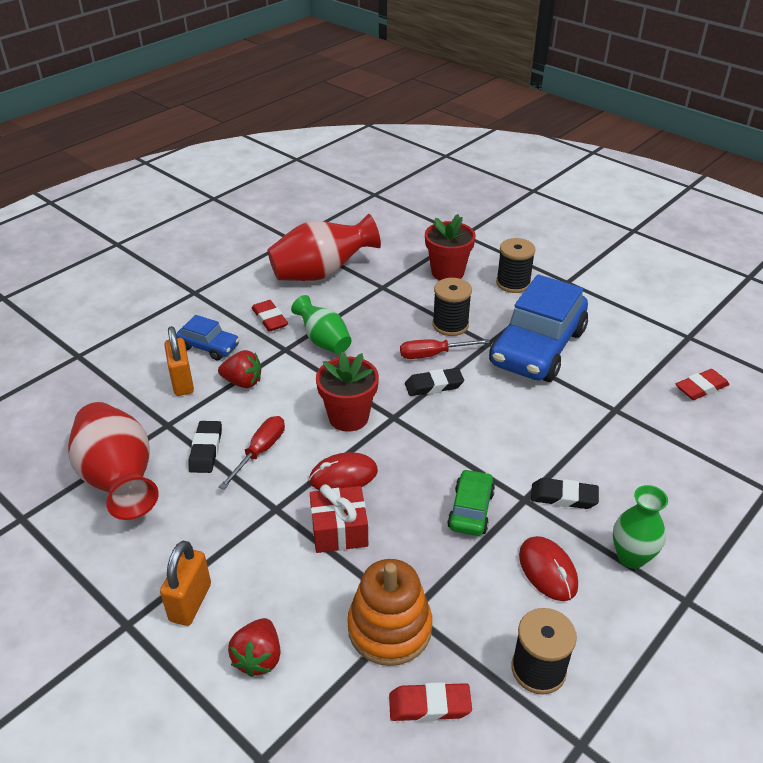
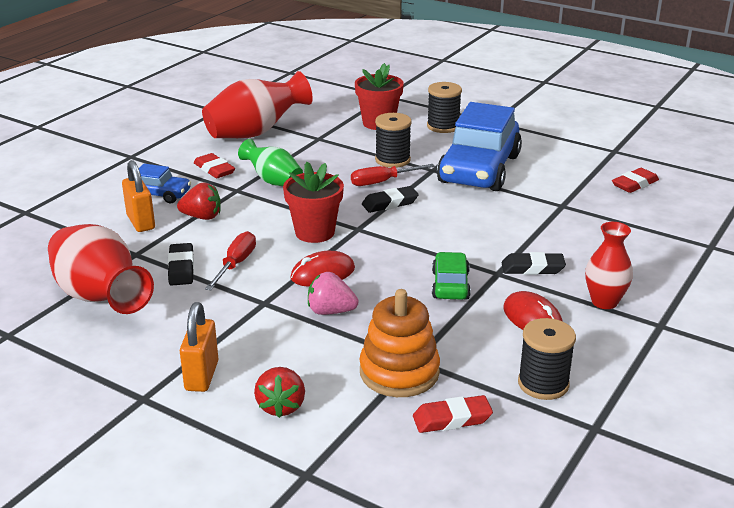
camera: 10 degrees left, 10 degrees down
(339, 530) = (330, 311): red gift -> pink strawberry
(631, 557) = (604, 302): green vase -> red vase

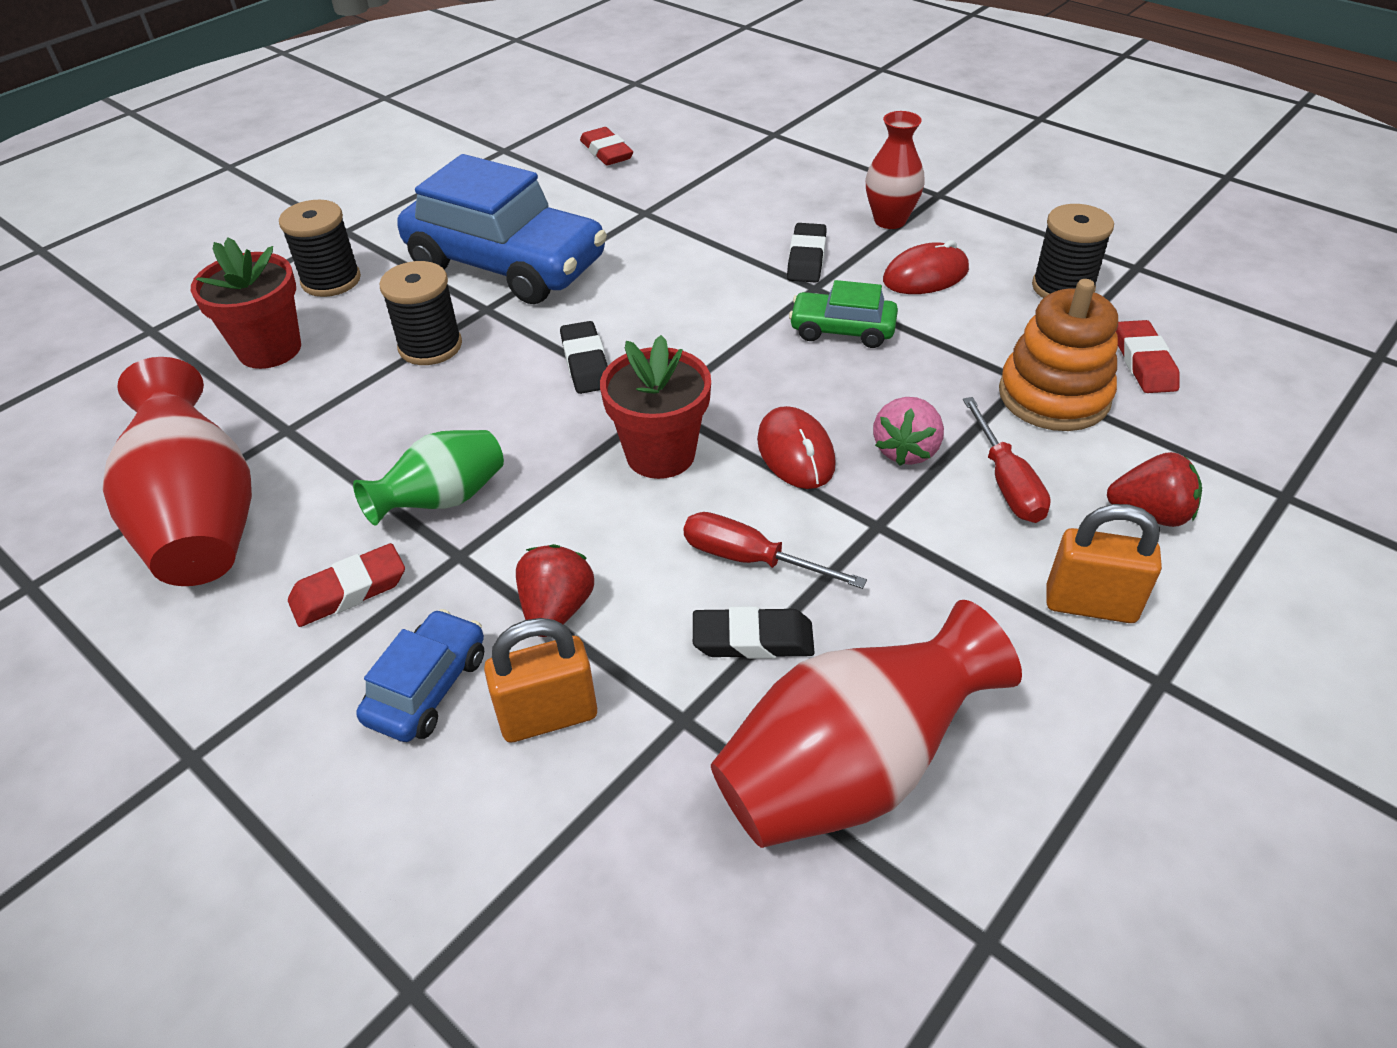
camera: 80 degrees left, 15 degrees up
(382, 182) = (507, 364): red screwdriver -> red screwdriver (1006, 482)

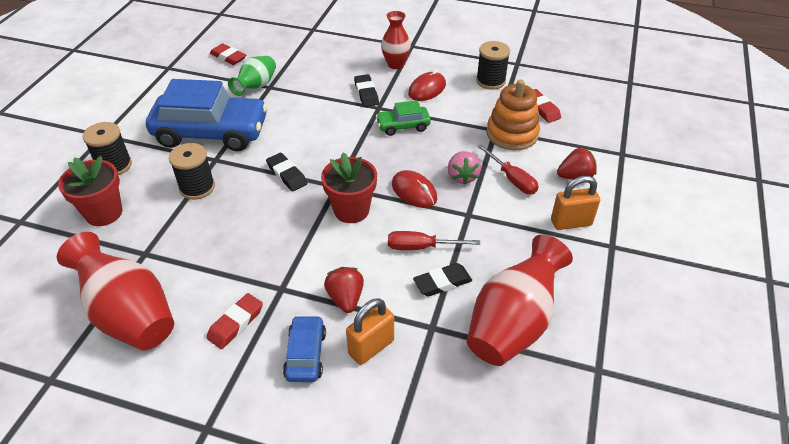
camera: 25 degrees left, 0 degrees up
(443, 500) = (256, 264): green vase -> green vase (256, 87)

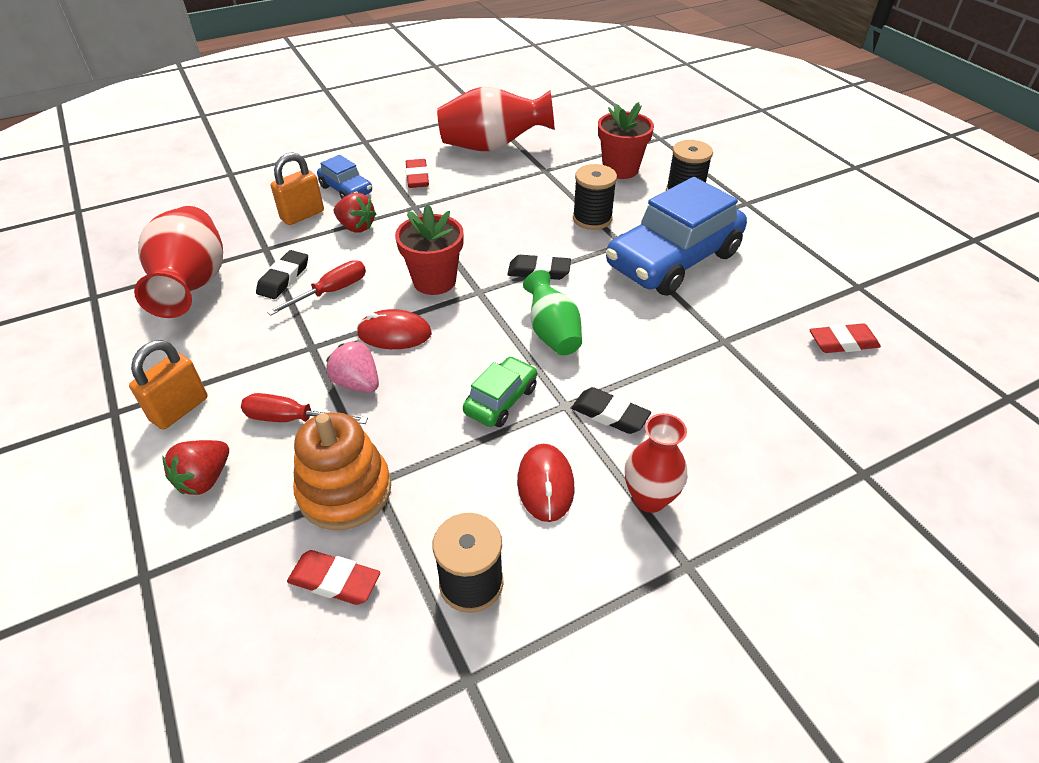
camera: 135 degrees right, 0 degrees up
(256, 87) = (736, 330): green vase -> green vase (552, 333)
(371, 347) = (302, 215): orange padlock -> orange padlock turned 45 degrees clockwise

